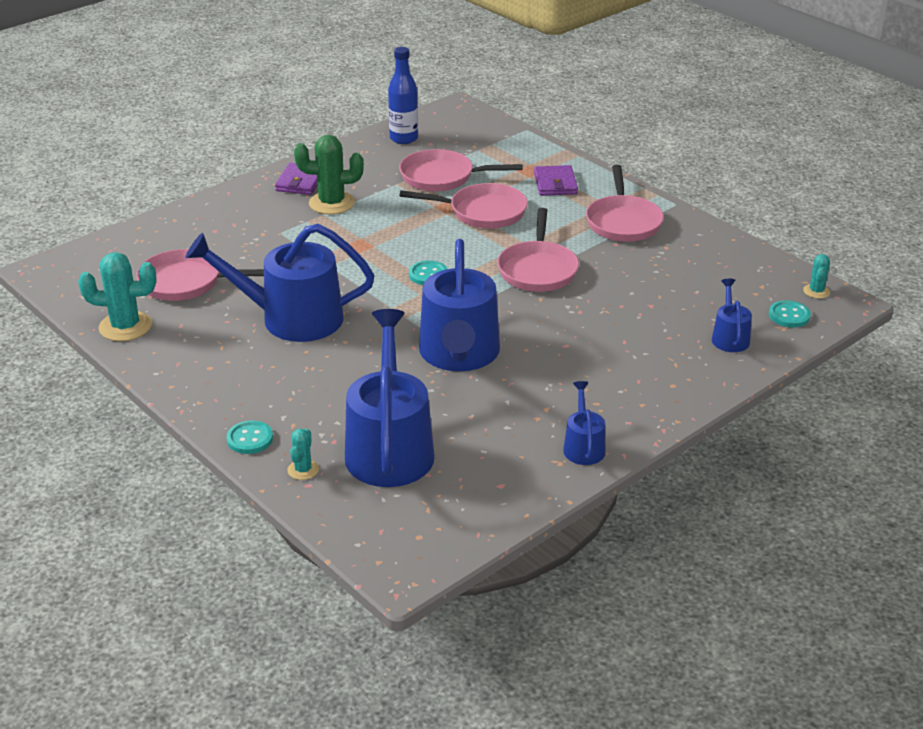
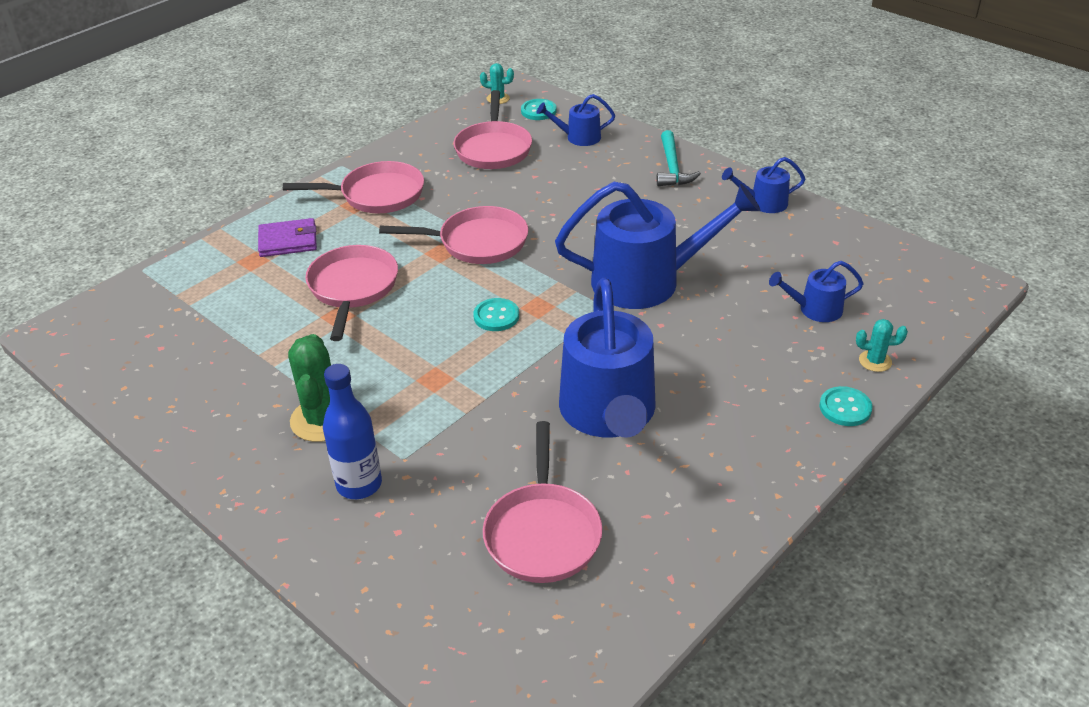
camera: 95 degrees left, 5 degrees up
(125, 327) = (664, 575): turquoise cactus -> none
(300, 182) = (256, 461): purple wallet -> none
(389, 448) = (815, 309): blue watering can -> blue watering can, size x0.47
(404, 138) = (140, 373): blue bottle -> blue bottle (359, 484)
(442, 177) = (260, 328): pink pan -> pink pan (493, 148)
(663, 393) = (672, 167): none -> turquoise hammer

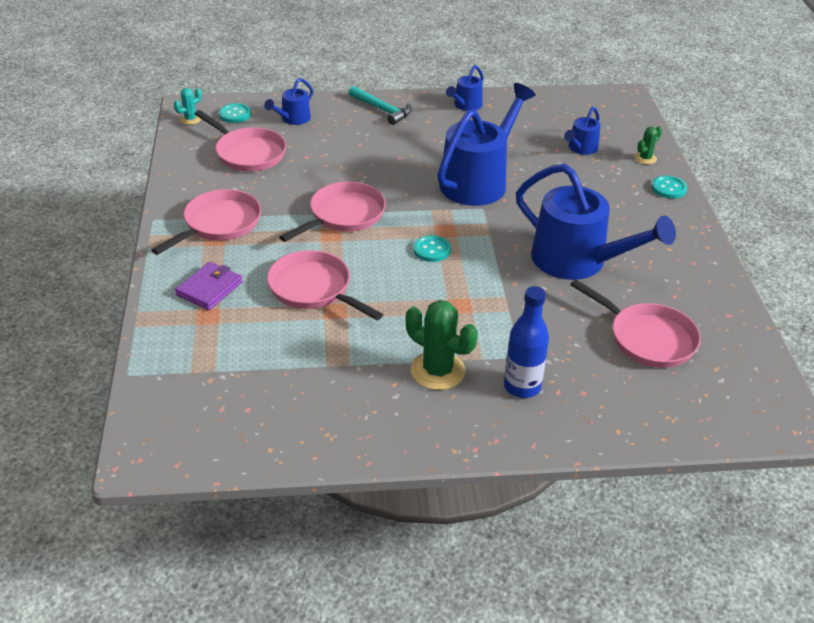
camera: 50 degrees left, 0 degrees up
(875, 361) = (645, 158): turquoise cactus -> green cactus

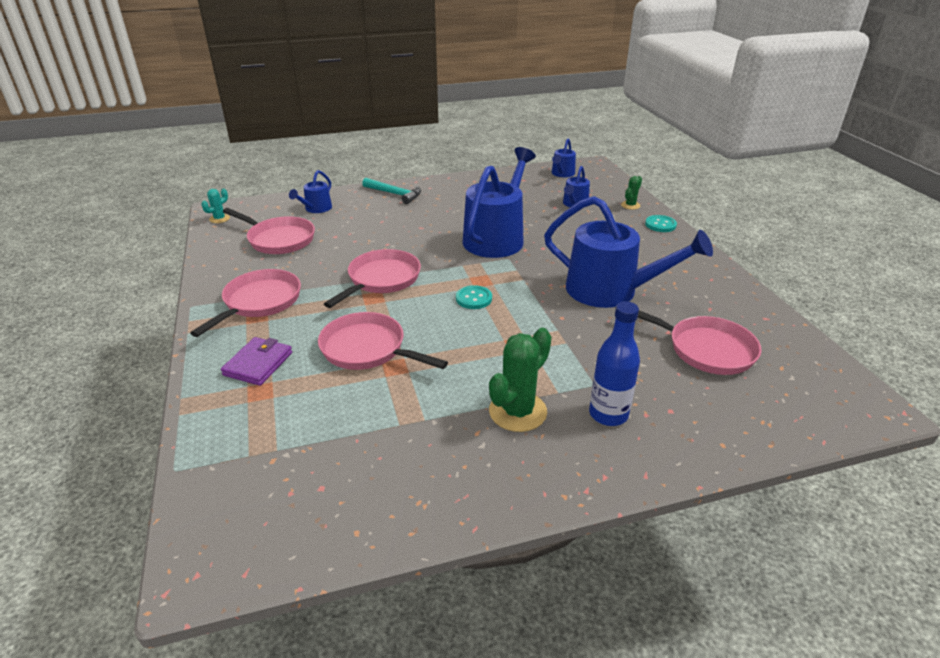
camera: 10 degrees left, 5 degrees down
(235, 114) = (261, 211): turquoise button -> none
(438, 371) = (517, 411): green cactus -> green cactus turned 75 degrees counterclockwise
(466, 105) = (466, 184): blue watering can -> blue watering can (562, 174)

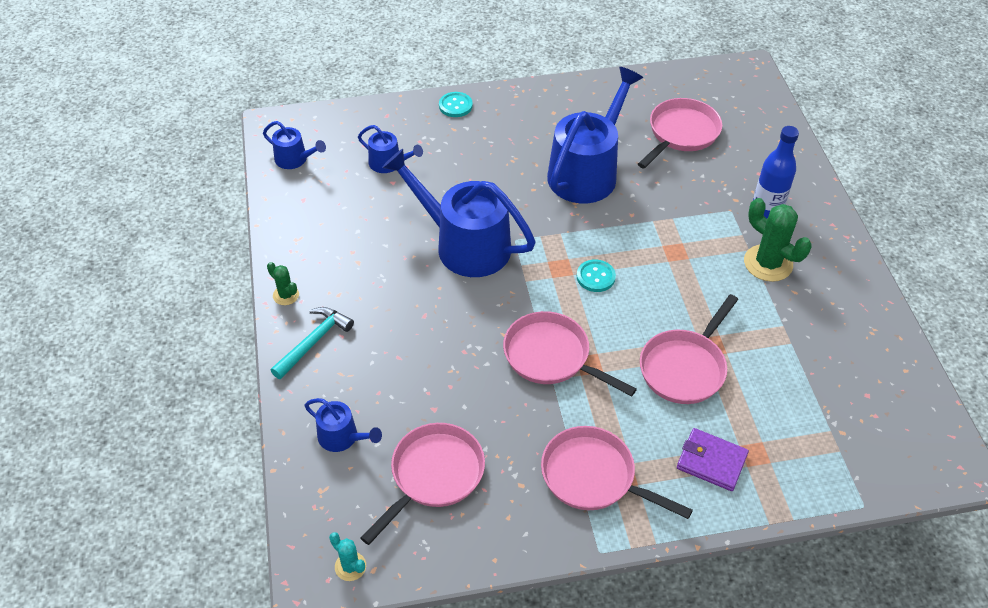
camera: 85 degrees left, 15 degrees up
(630, 205) = (403, 118): green cactus -> green cactus (286, 295)

